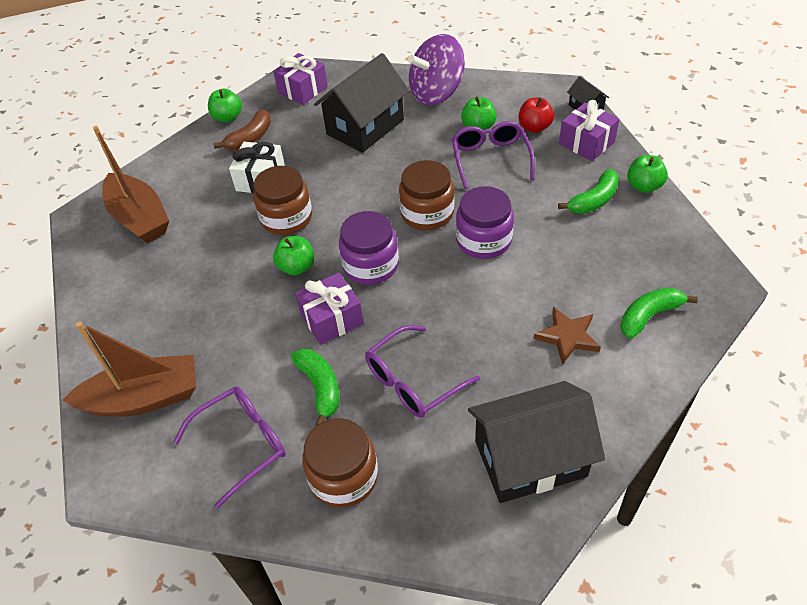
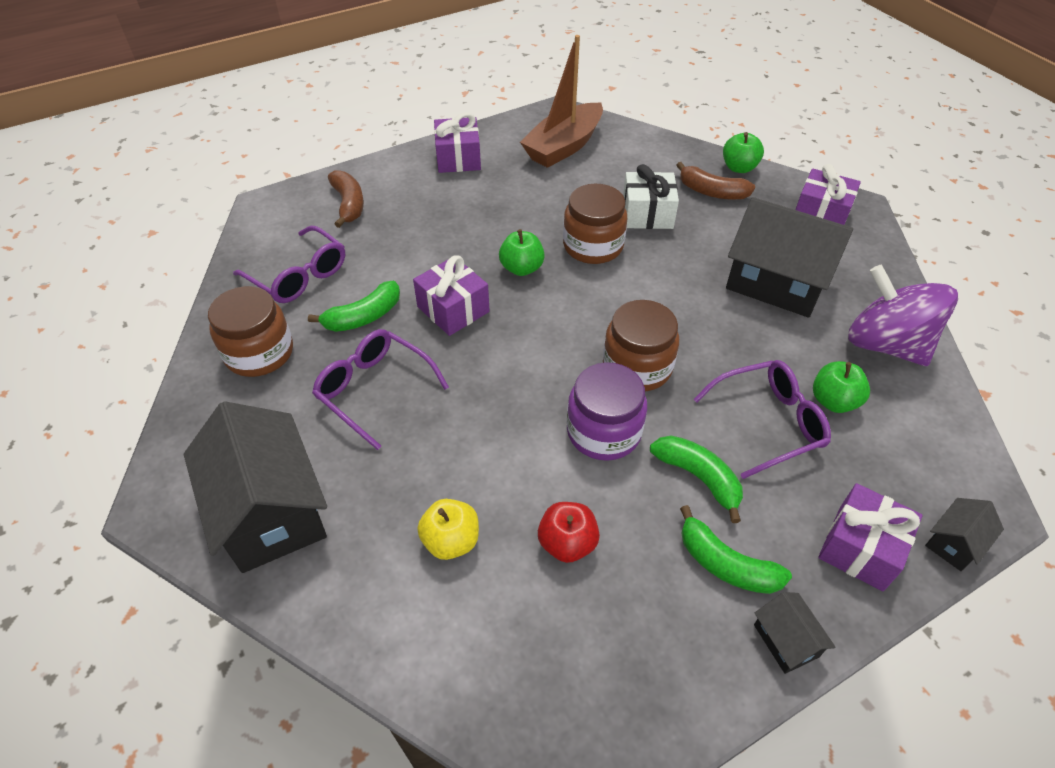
camera: 75 degrees right, 0 degrees up
(114, 299) = (458, 158): none -> purple gift
(144, 398) = (349, 204): brown boat -> brown banana
(371, 265) = (537, 328): purple jar -> none
(534, 127) = (866, 472): red apple -> red apple (567, 543)
(567, 337) = (451, 541): brown star -> yellow apple
(644, 186) = (786, 640): green apple -> black house
(649, 316) = (500, 647): green banana -> green banana (698, 477)

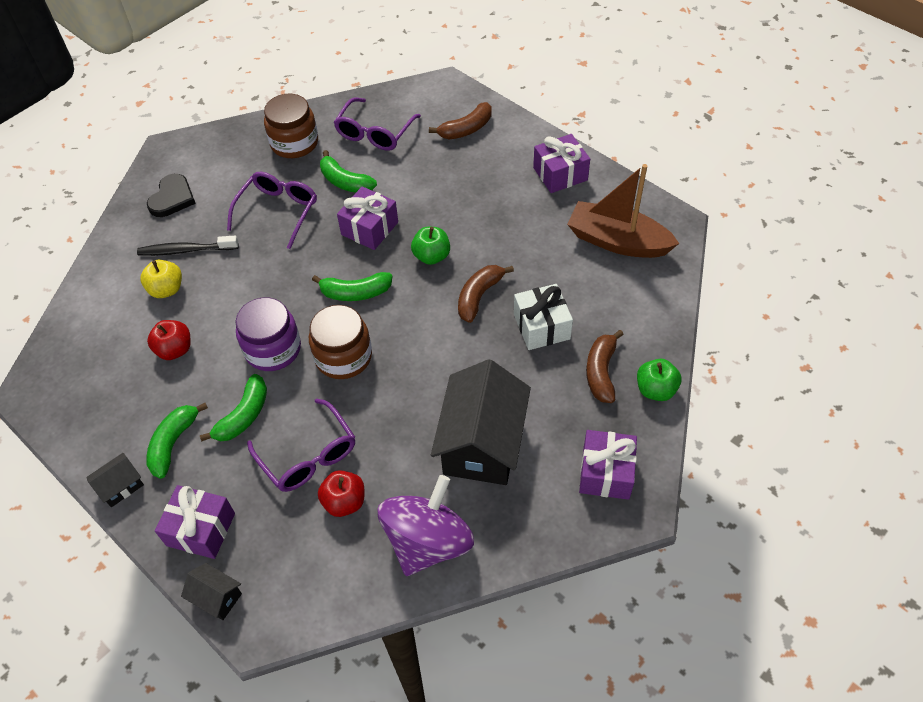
camera: 75 degrees right, 5 degrees up
(270, 511) = (172, 198): black house -> black heart
(387, 506) = (186, 250): none -> black toothbrush
(546, 339) = (355, 293): none -> green banana
(593, 246) = (479, 296): brown jar -> brown banana
(833, 401) = (344, 502): green apple -> red apple

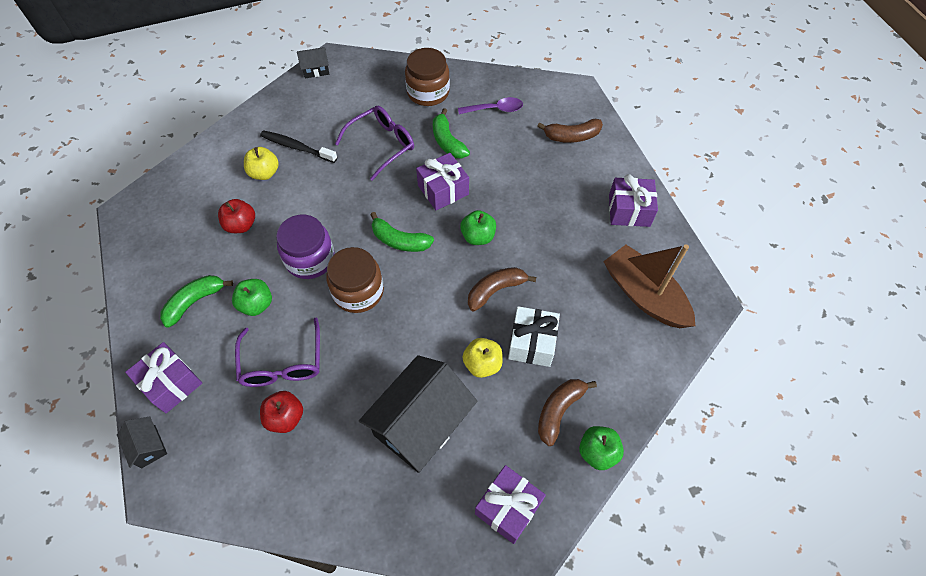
camera: 25 degrees right, 5 degrees up
(120, 486) = (139, 318): black house -> black house (316, 70)
(172, 198) = (312, 100): black heart -> none
(244, 415) = (256, 304): green banana -> green apple
(374, 133) = (495, 109): purple glasses -> purple spoon
(428, 541) = (327, 488): purple spinning top -> none
(507, 365) = (482, 364): none -> yellow apple

